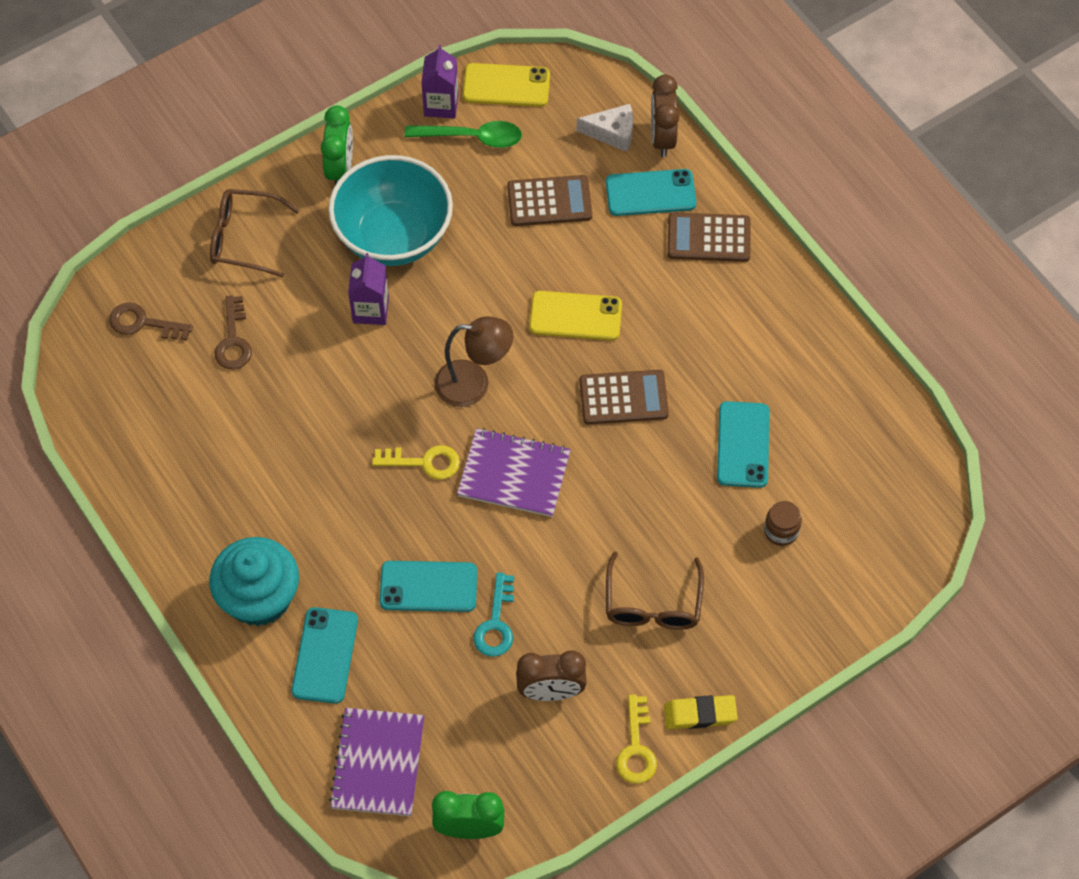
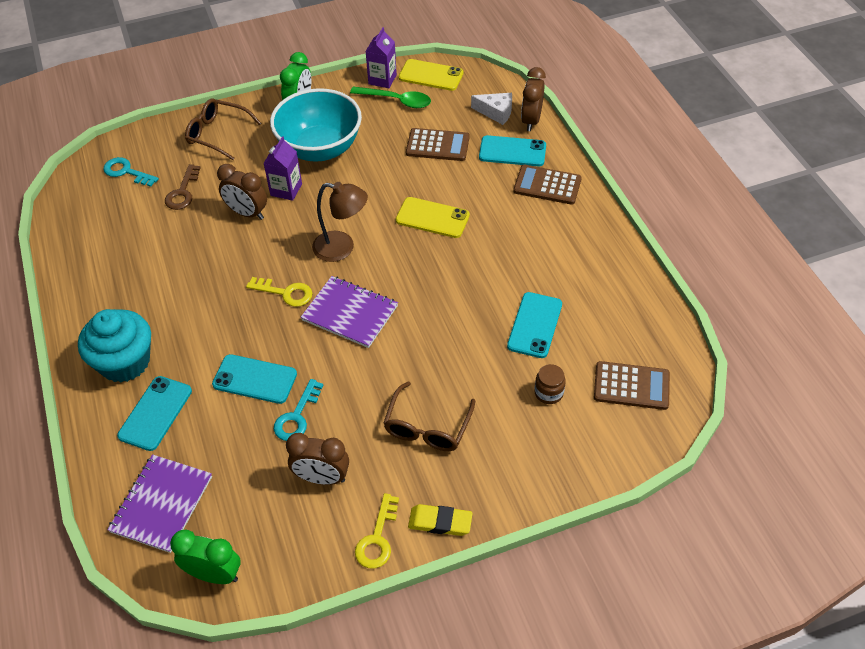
camera: 15 degrees right, 10 degrees down
(143, 323) = (126, 172): brown key -> turquoise key
(332, 356) = (247, 213): none -> brown clock
(623, 398) = (451, 276): brown calculator -> brown calculator (631, 386)

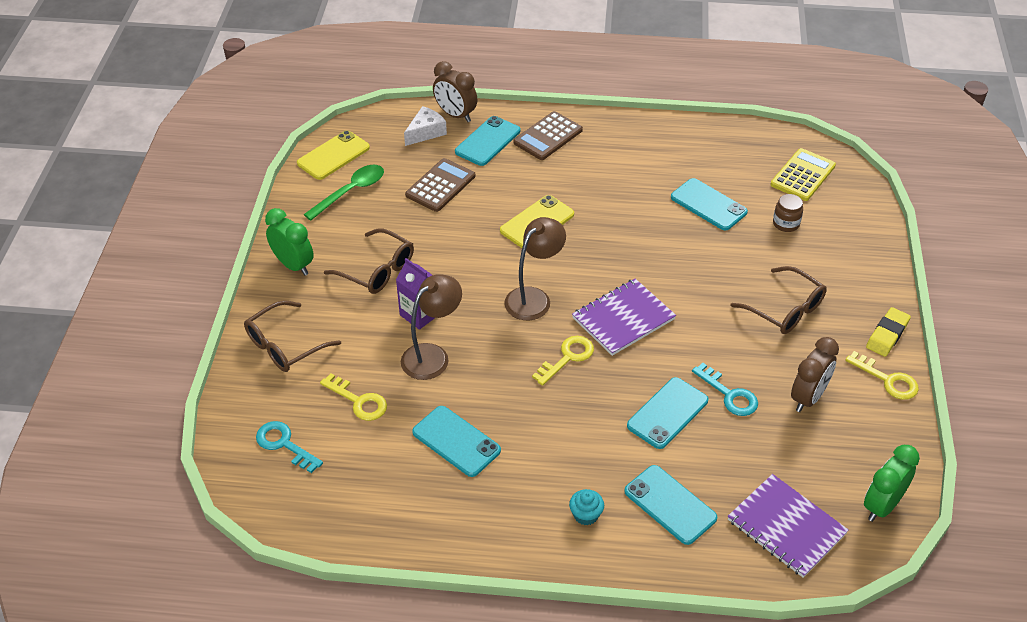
camera: 65 degrees left, 5 degrees down
(125, 362) = (586, 515): turquoise cupcake -> turquoise cupcake, size x0.42
(126, 172) = (284, 444): turquoise key -> turquoise key turned 75 degrees clockwise
(167, 259) = (456, 441): none -> turquoise phone
(182, 192) = (359, 401): brown key -> yellow key
(247, 213) = (432, 355): brown clock -> brown lamp
(320, 149) = (377, 270): turquoise bowl -> brown glasses
(382, 79) = (308, 191): purple carton -> none
(631, 386) = (803, 175): brown calculator -> yellow calculator

